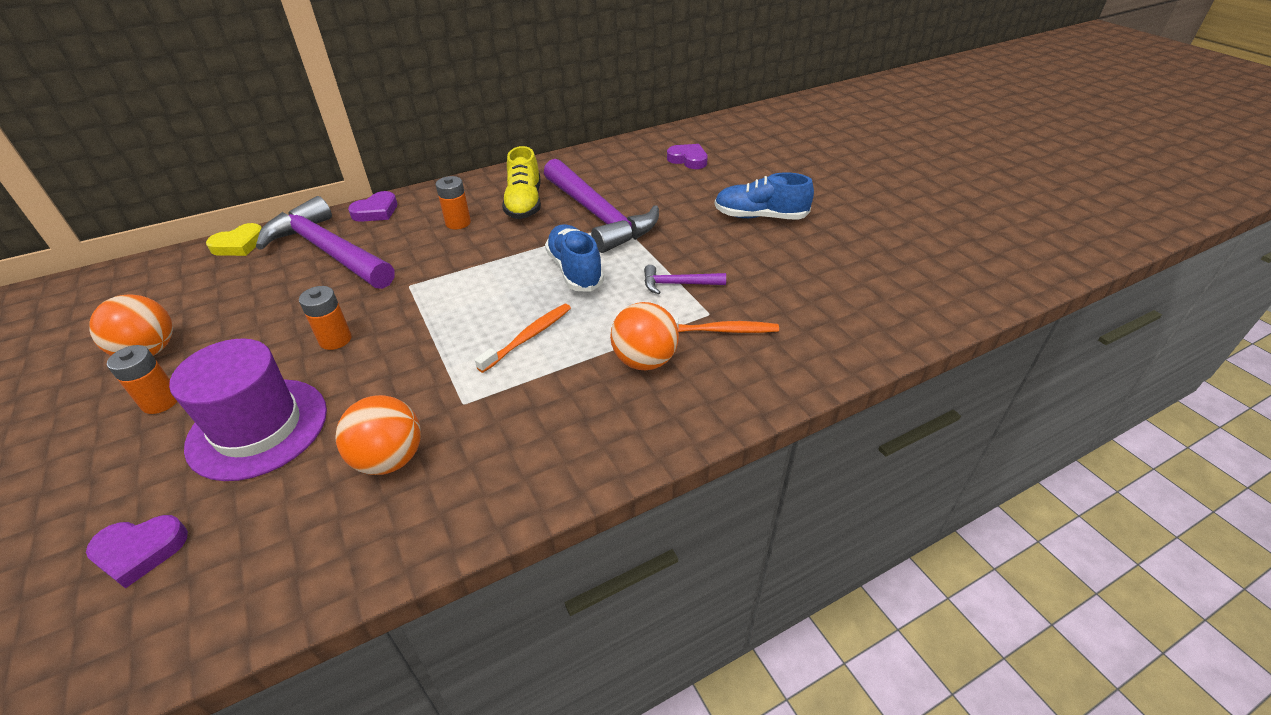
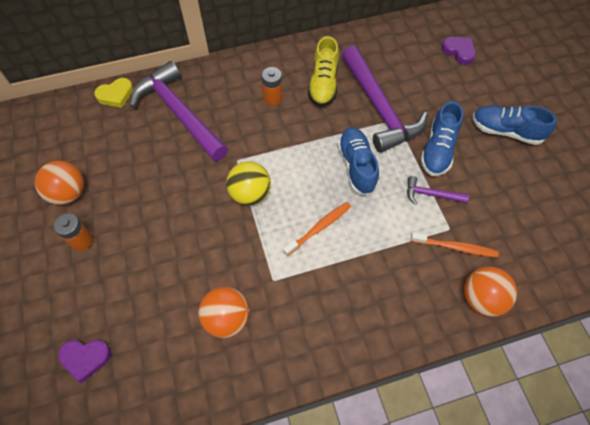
camera: 10 degrees right, 20 degrees up
(258, 428) = (144, 275): purple hat -> none
(335, 339) = (188, 205): orange battery -> none
(376, 211) = (212, 74): purple heart -> none
(427, 316) = (250, 194): none -> yellow ball
(644, 361) = (397, 266): orange ball -> orange ball (481, 298)
(679, 242) = (438, 150): none -> blue shoe

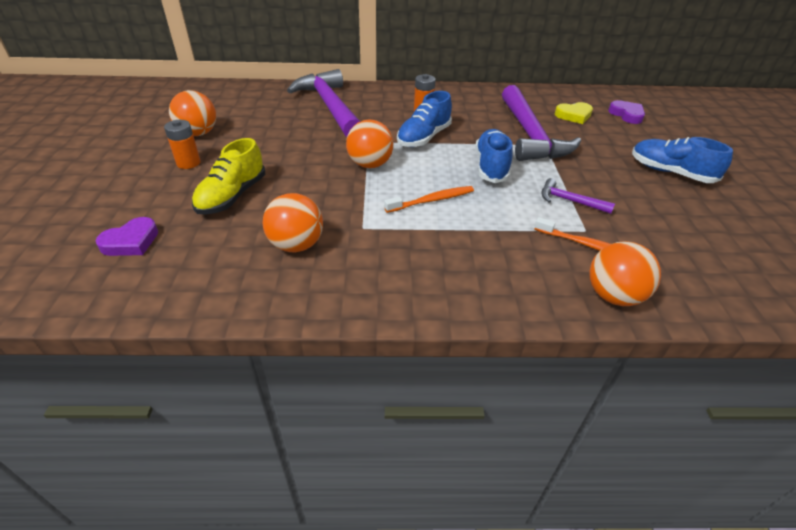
camera: 15 degrees right, 20 degrees down
(86, 358) = (131, 242): purple heart -> purple heart turned 60 degrees counterclockwise
(116, 95) = (280, 88): yellow heart -> yellow heart (573, 115)
(250, 194) = (370, 164): yellow ball -> orange ball
(323, 84) = (477, 112): yellow shoe -> yellow shoe (232, 196)
(438, 150) = (587, 171): blue shoe -> blue shoe (424, 137)

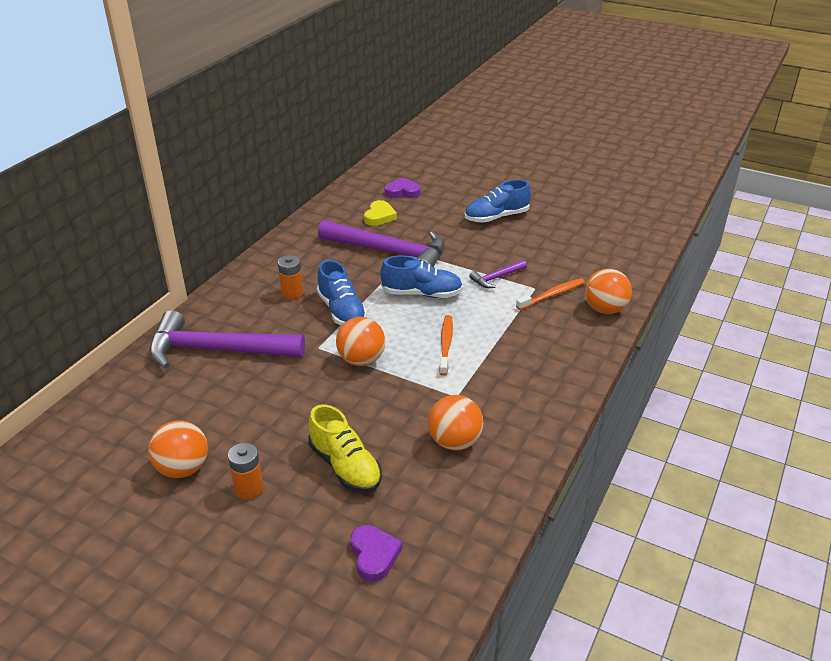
camera: 60 degrees left, 5 degrees down
(491, 167) = (422, 294): blue shoe -> blue shoe turned 150 degrees clockwise

